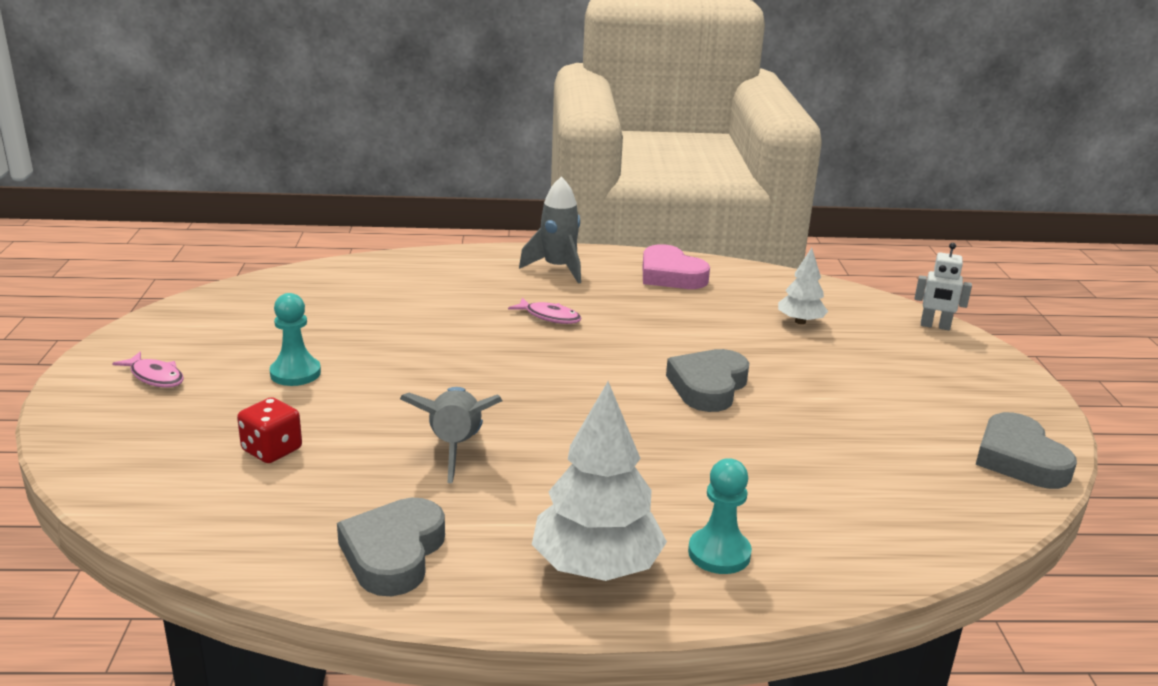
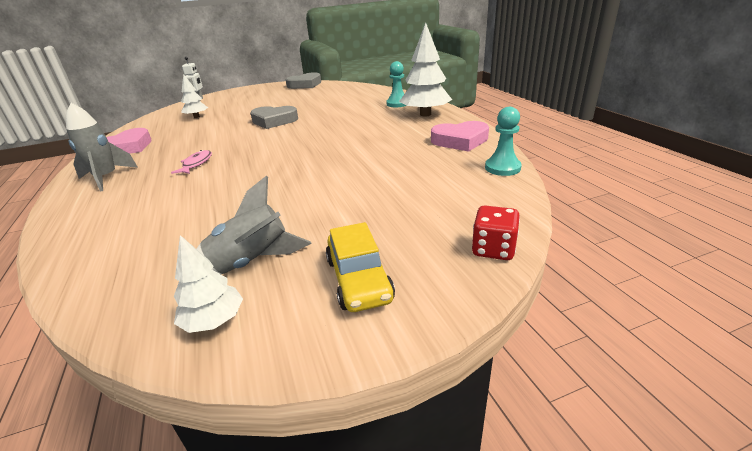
camera: 105 degrees left, 5 degrees up
(155, 377) = (359, 279): pink fish -> yellow car
(195, 316) = (214, 321): none -> white tree
(272, 450) = (415, 190): red dice -> red dice (493, 249)
(295, 373) = (314, 217): turquoise pawn -> turquoise pawn (502, 168)
(393, 553) = (460, 141): grey heart -> pink heart
(455, 447) = (368, 150): grey rocket -> grey rocket (252, 262)

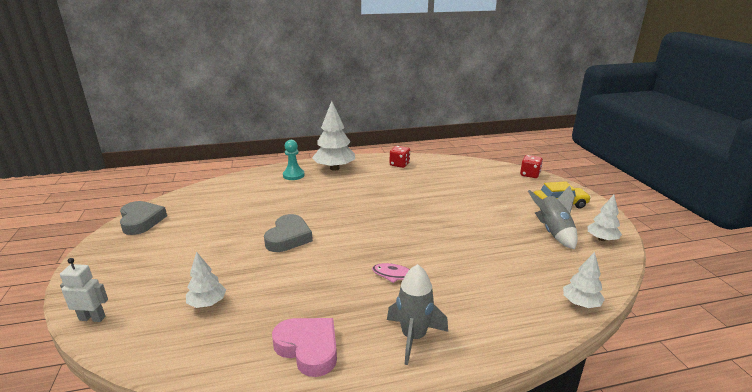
camera: 85 degrees left, 5 degrees down
(70, 272) = (580, 303): none -> white tree
(460, 141) = (399, 164): pink heart -> red dice
(502, 168) = (446, 160): turquoise pawn -> none

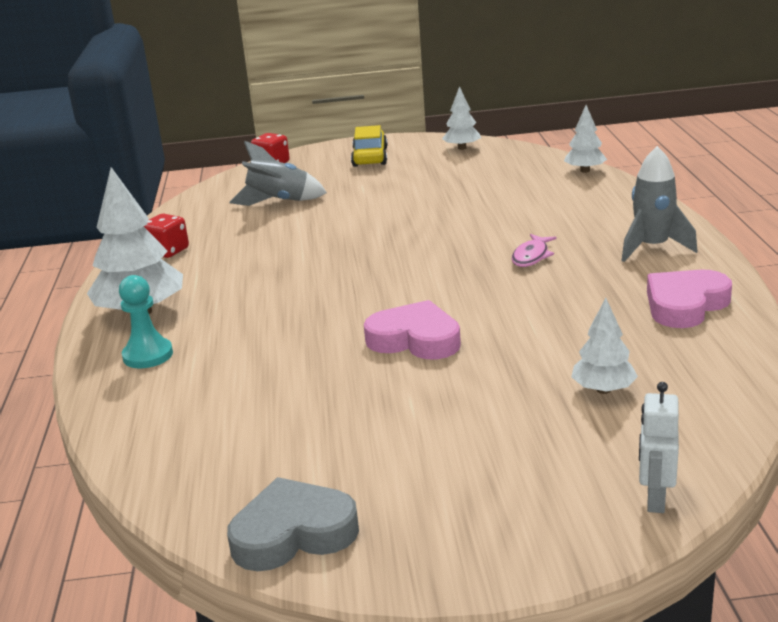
camera: 80 degrees left, 0 degrees up
(288, 237) = (415, 339): grey heart -> pink heart
(553, 232) = (441, 167): grey rocket -> grey rocket (278, 202)

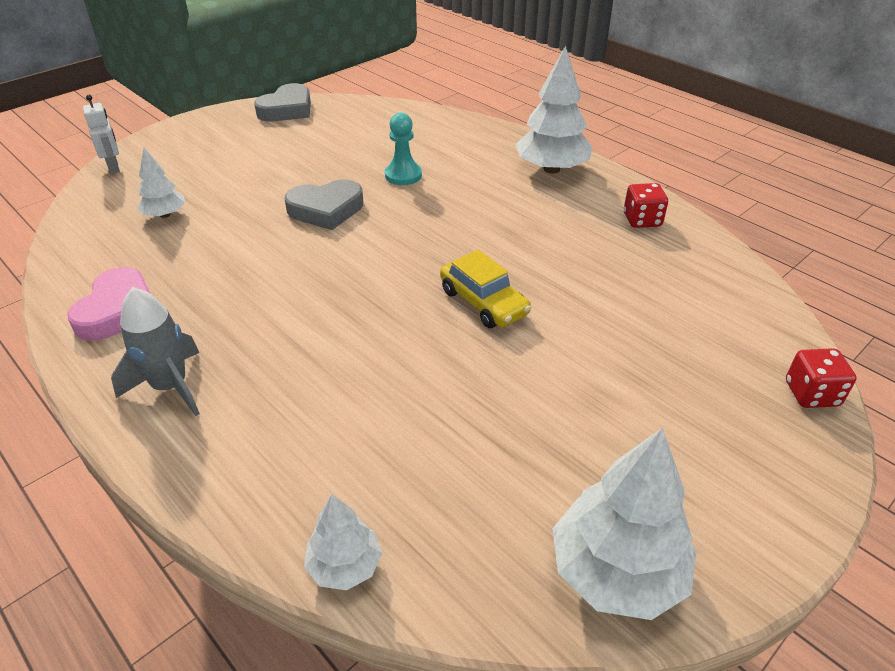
camera: 140 degrees right, 15 degrees up
(148, 355) = (490, 148): turquoise pawn -> turquoise pawn (403, 175)
(278, 202) = (666, 319): grey rocket -> none
(370, 157) = (715, 471): yellow car -> yellow car (483, 302)
(415, 339) = (326, 210): pink heart -> grey heart
(462, 148) = (616, 571): white tree -> white tree, size x1.80
(531, 256) = (298, 327): pink fish -> none

